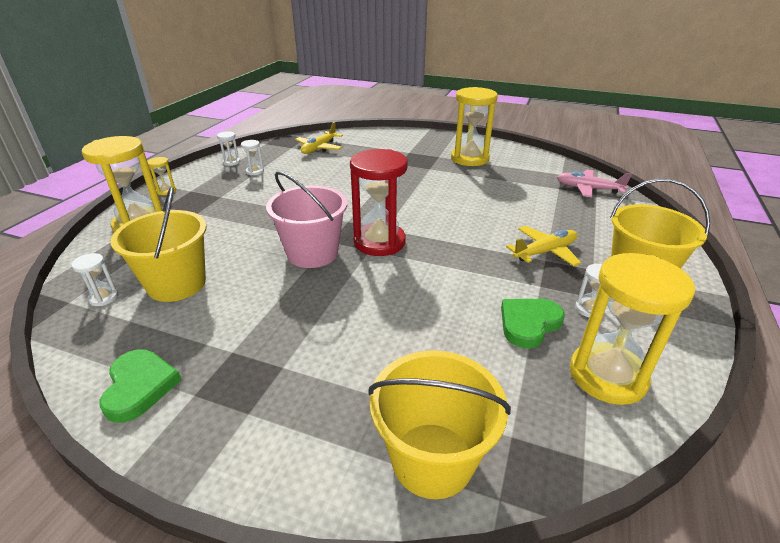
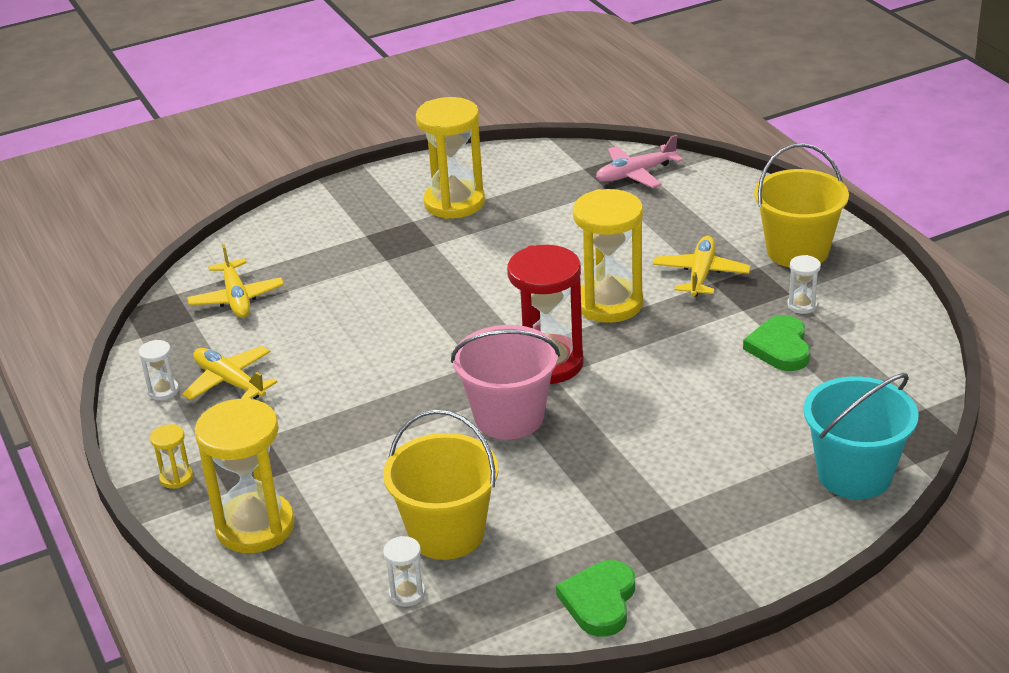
camera: 45 degrees left, 0 degrees up
(139, 386) = (599, 601): green heart -> green heart turned 105 degrees counterclockwise
(255, 171) = (229, 381): white hourglass -> yellow plane
(432, 459) = (854, 474): yellow bucket -> turquoise bucket
(607, 376) = (875, 348): yellow hourglass -> yellow hourglass (609, 304)

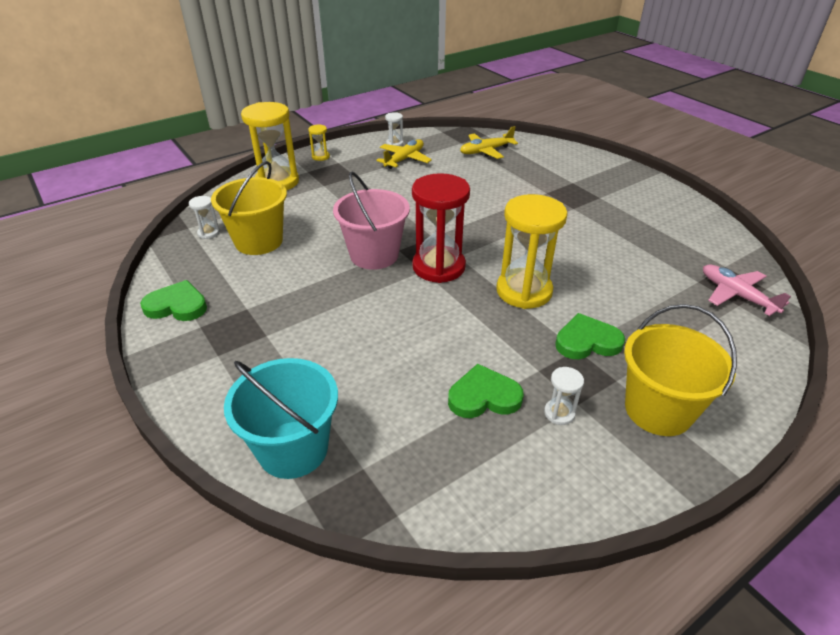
camera: 80 degrees right, 5 degrees up
(454, 203) = (632, 211): yellow hourglass -> none
(701, 274) = (587, 341): yellow plane -> green heart

